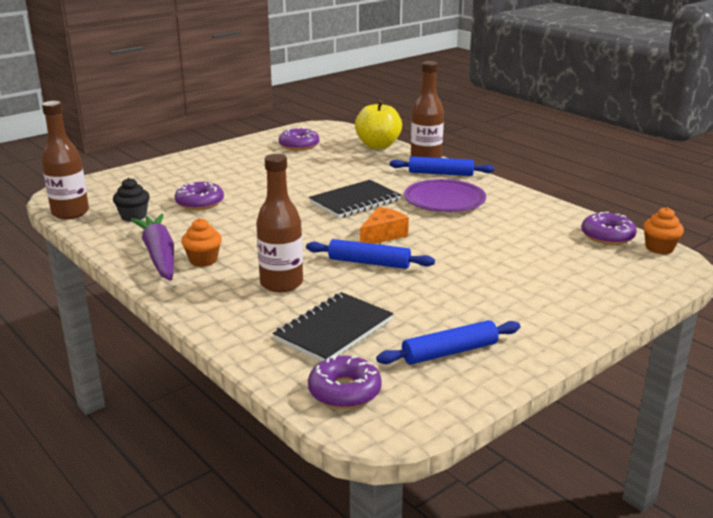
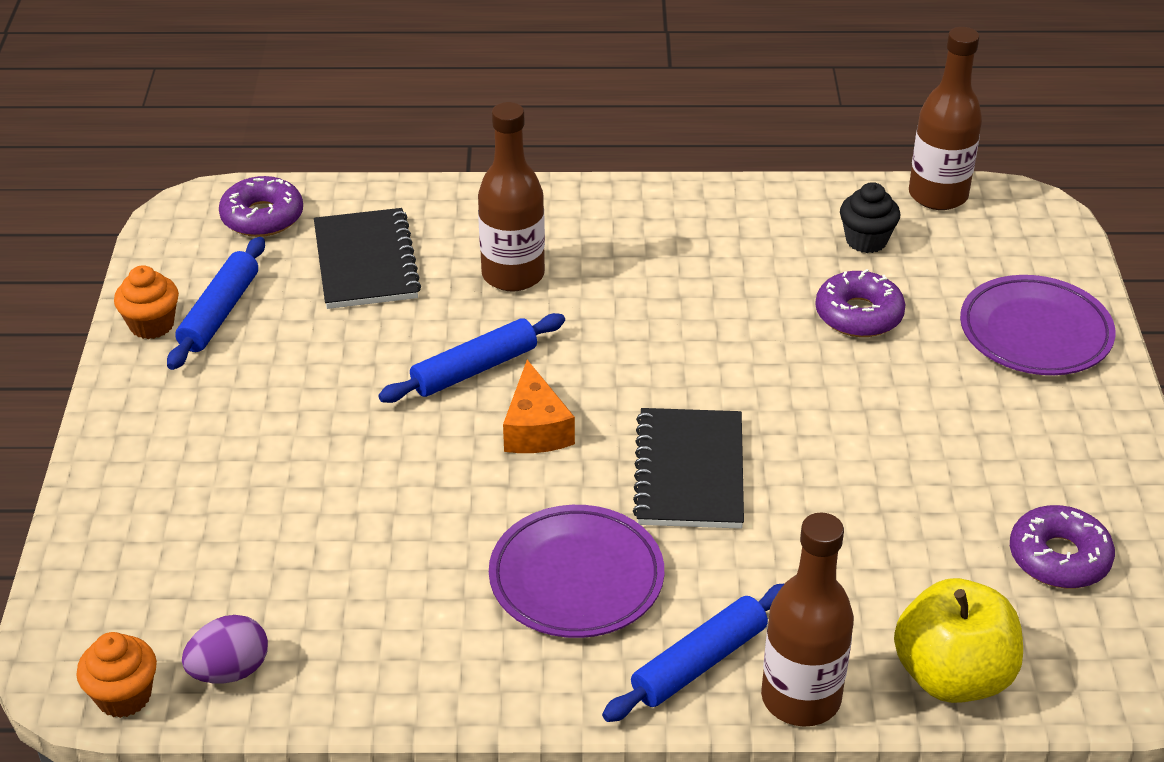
camera: 130 degrees right, 15 degrees up
(159, 255) = (705, 218): purple carrot -> none
(167, 173) = (1035, 332): none -> purple plate
(203, 260) = (650, 244): orange cupcake -> orange cupcake (152, 325)
(607, 236) = (230, 671): purple donut -> purple egg

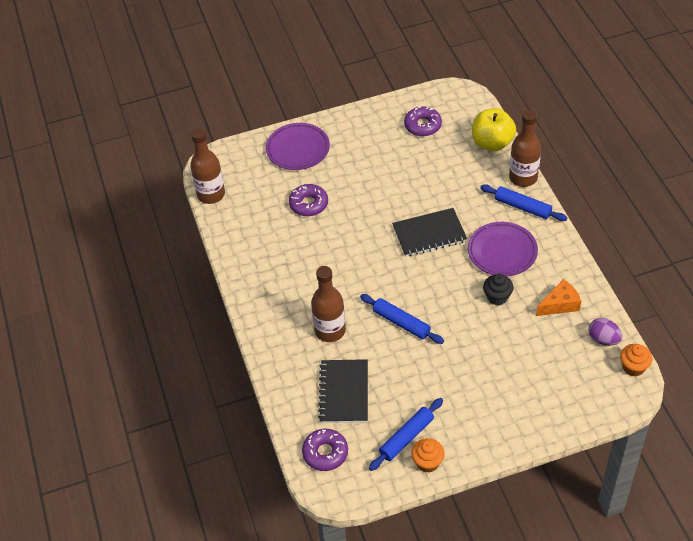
camera: 105 degrees left, 10 degrees up
(220, 313) = (406, 437): blue rolling pin -> blue rolling pin turned 45 degrees counterclockwise
(366, 262) = (344, 392): black notebook -> black notebook turned 60 degrees counterclockwise
(535, 428) = (428, 289): orange cheese -> orange cheese (560, 304)
(866, 240) = (255, 212): black cupcake -> black cupcake (497, 297)

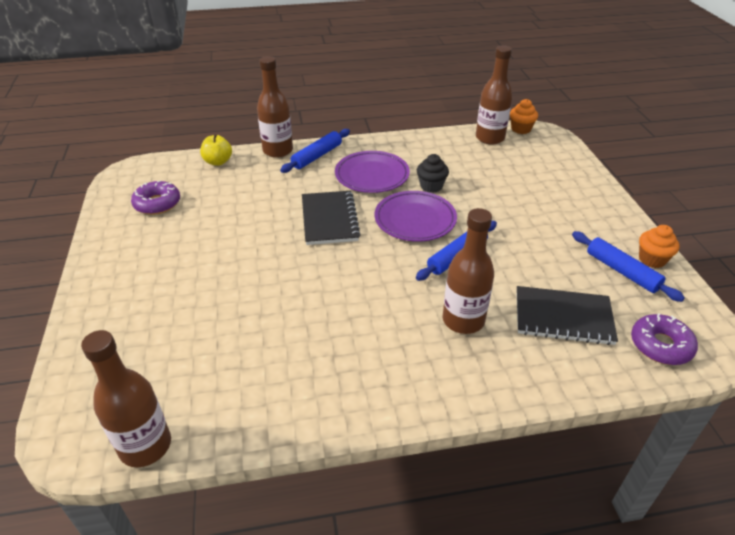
camera: 85 degrees left, 10 degrees down
(298, 149) = (117, 320): purple plate -> purple plate (415, 220)
(309, 204) = (231, 319): purple donut -> none
(492, 143) = (218, 162): yellow apple -> yellow apple, size x0.63
(560, 304) = (446, 153): orange cheese -> none
(603, 339) = (490, 138): purple egg -> brown bottle

